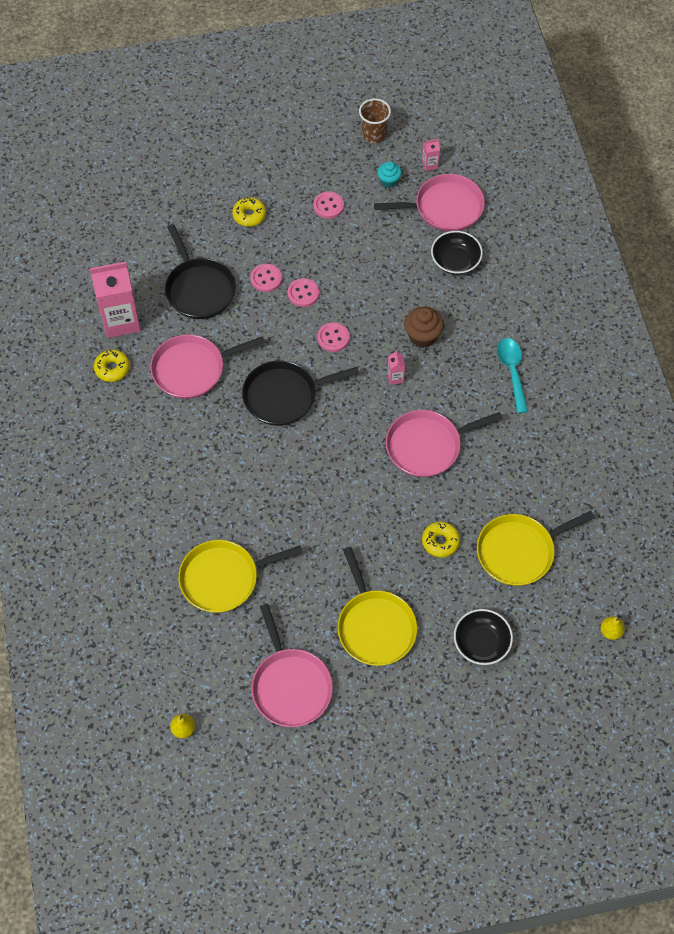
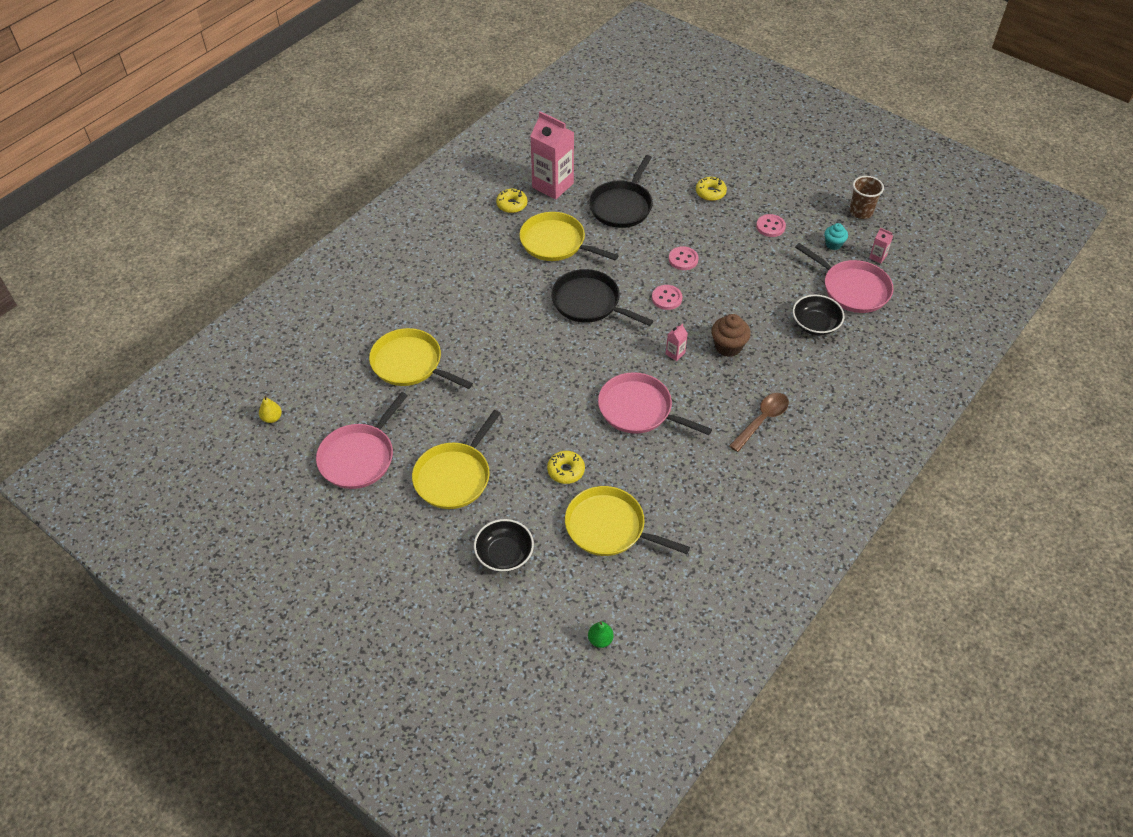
camera: 50 degrees right, 10 degrees down
(192, 369) = (556, 243): pink pan -> yellow pan
(266, 279) = (671, 233): pink button -> none
(512, 371) = (762, 420): turquoise spoon -> brown spoon
(610, 631) = (600, 640): yellow pear -> green pear

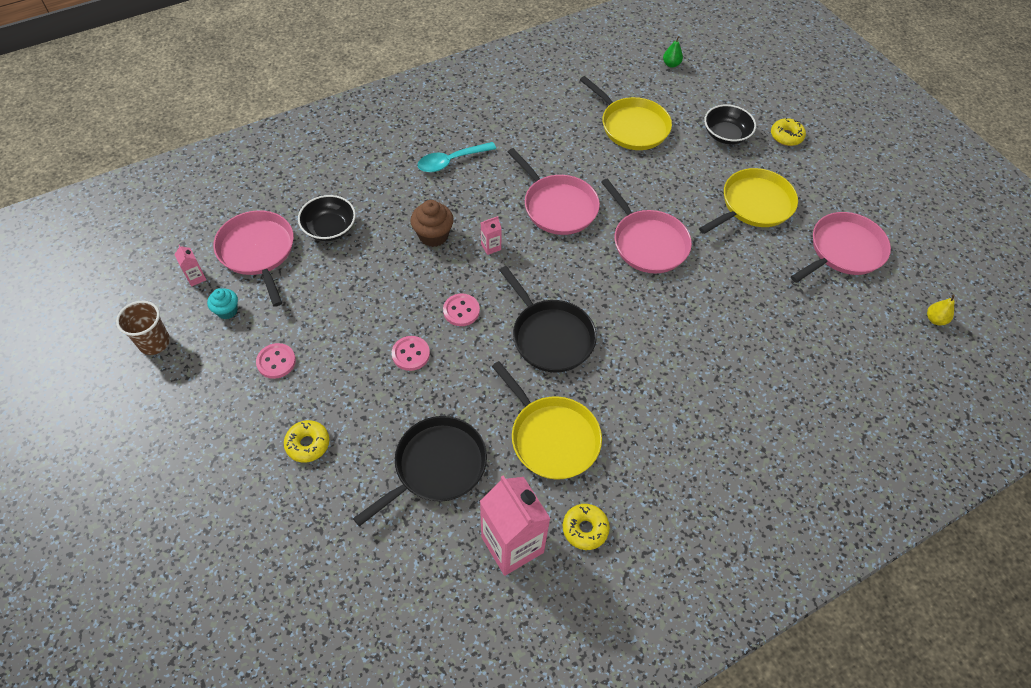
camera: 160 degrees left, 5 degrees up
(410, 364) = (777, 331): yellow pan -> none
(543, 403) = (647, 243): none -> pink pan
(566, 470) = (650, 178): yellow donut -> yellow donut (786, 136)
(762, 420) = (451, 161): brown spoon -> turquoise spoon

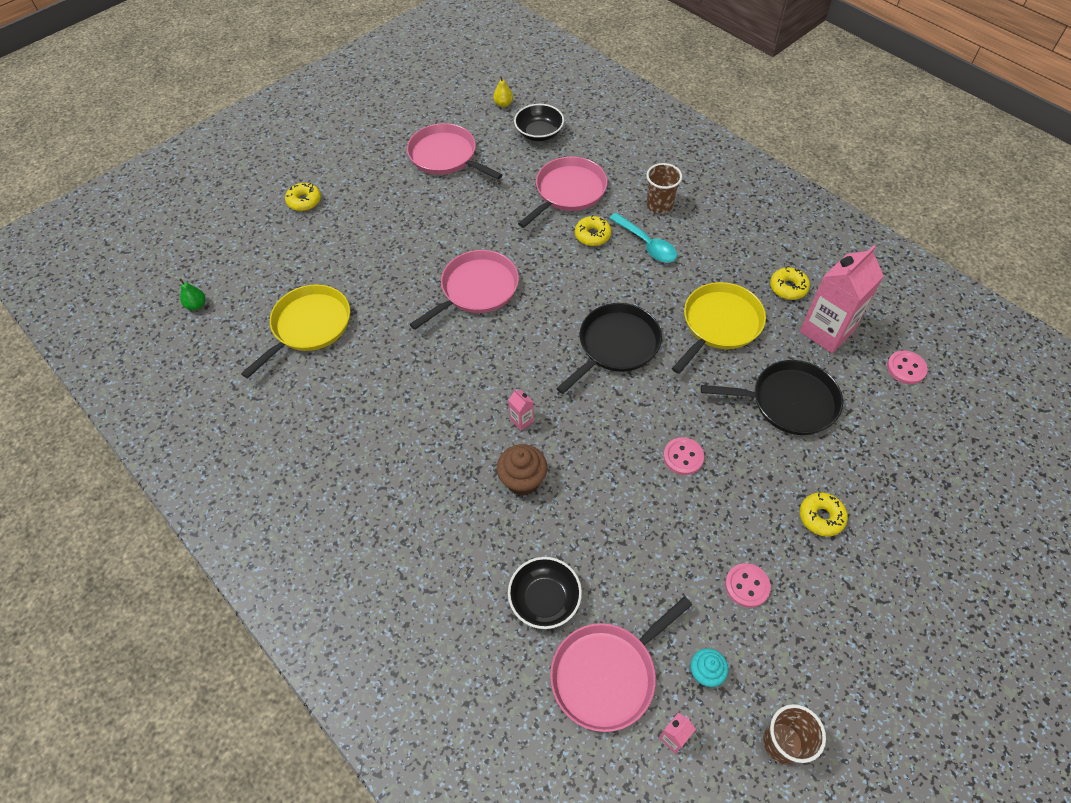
camera: 100 degrees left, 0 degrees up
(436, 467) = (789, 402): black pan -> black pan turned 150 degrees clockwise
(451, 161) = (401, 494): turquoise spoon -> turquoise spoon (647, 244)
(461, 311) = (614, 426): pink button -> pink button (906, 368)
(557, 206) = (447, 372): pink pan -> pink pan (568, 192)
(703, 355) = (592, 235): none -> yellow donut
(726, 135) = (309, 246): black bowl -> black bowl (539, 133)
(741, 435) = (659, 205): none -> brown cup
(754, 205) = (405, 217): yellow pan -> none

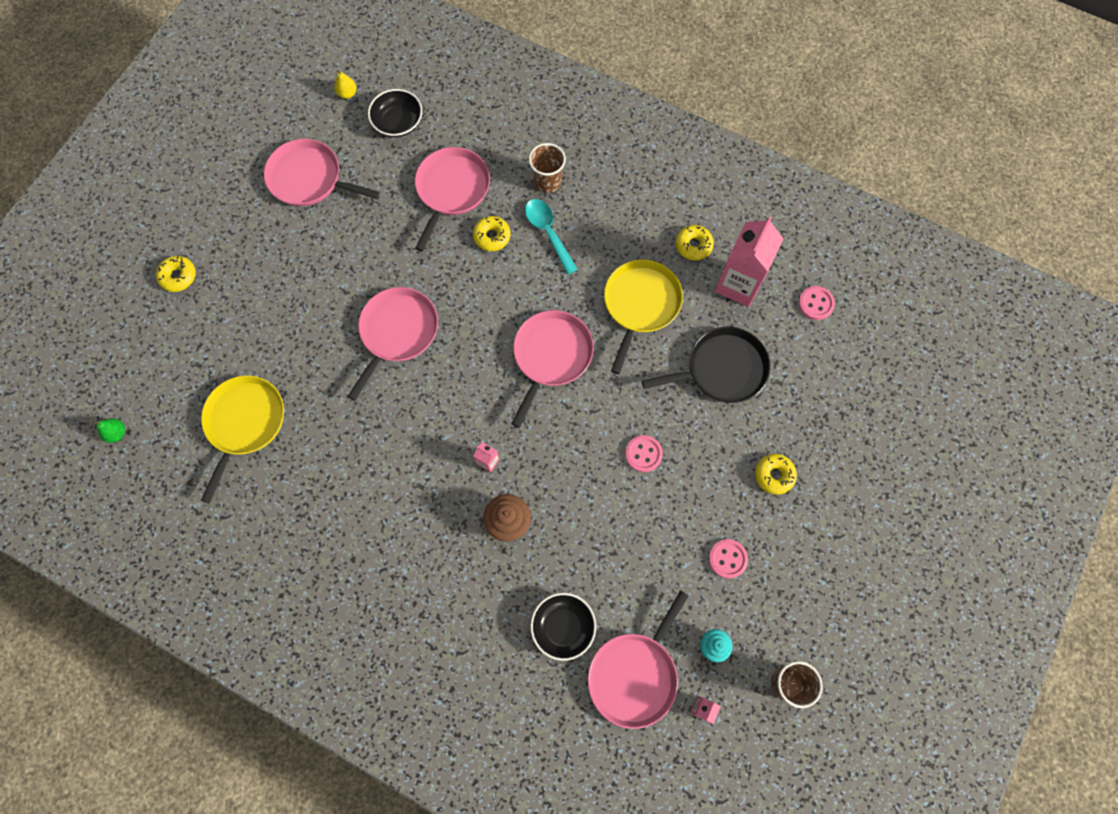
camera: 20 degrees left, 15 degrees up
(616, 345) = (551, 356): black pan -> pink pan
(647, 244) = (548, 232): turquoise spoon -> turquoise spoon turned 150 degrees counterclockwise

